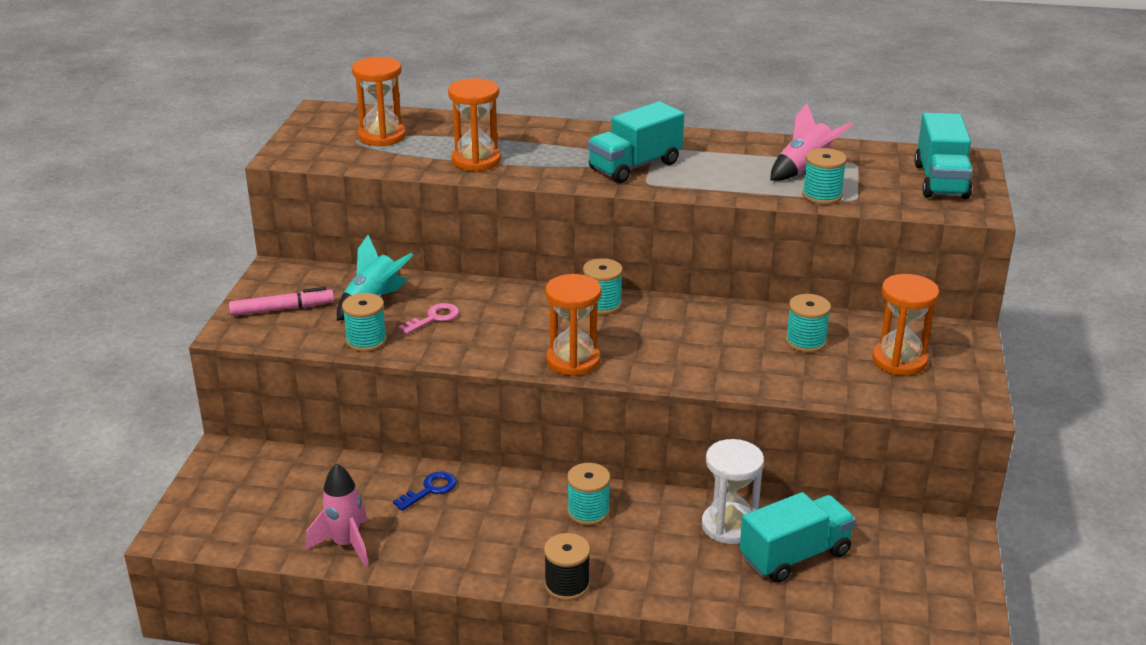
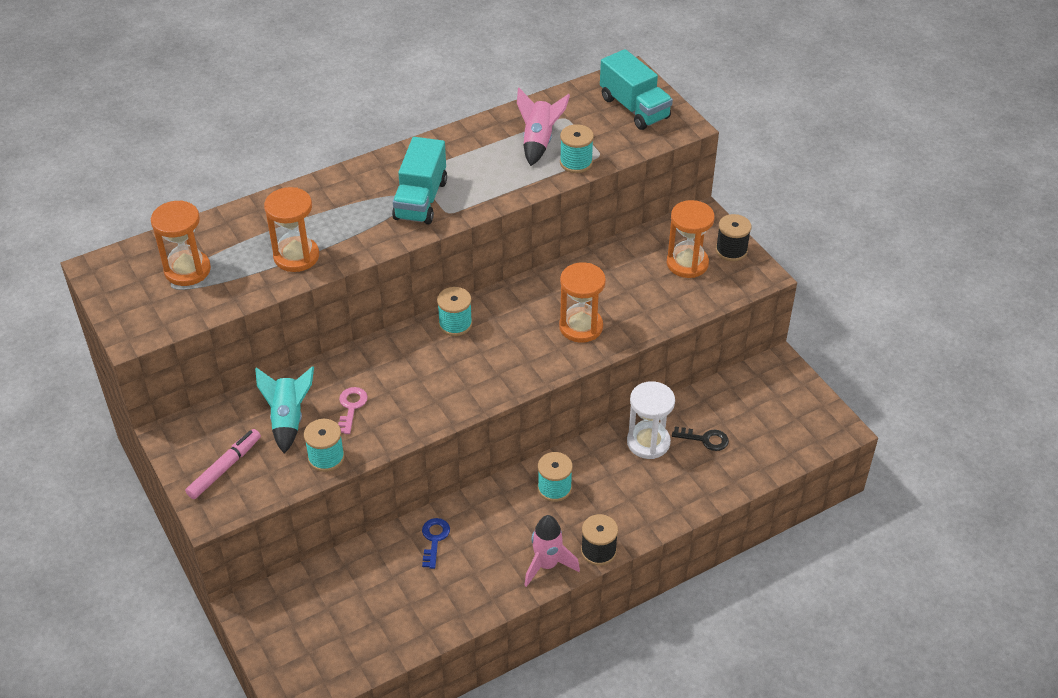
camera: 40 degrees left, 15 degrees up
(346, 544) = (427, 619): pink rocket -> pink rocket (547, 565)
(573, 361) = (490, 386): orange hourglass -> orange hourglass (581, 327)
(795, 556) = (705, 439): turquoise truck -> black key
(806, 342) = (618, 280): turquoise spool -> none
(965, 371) = (731, 250): none -> black spool

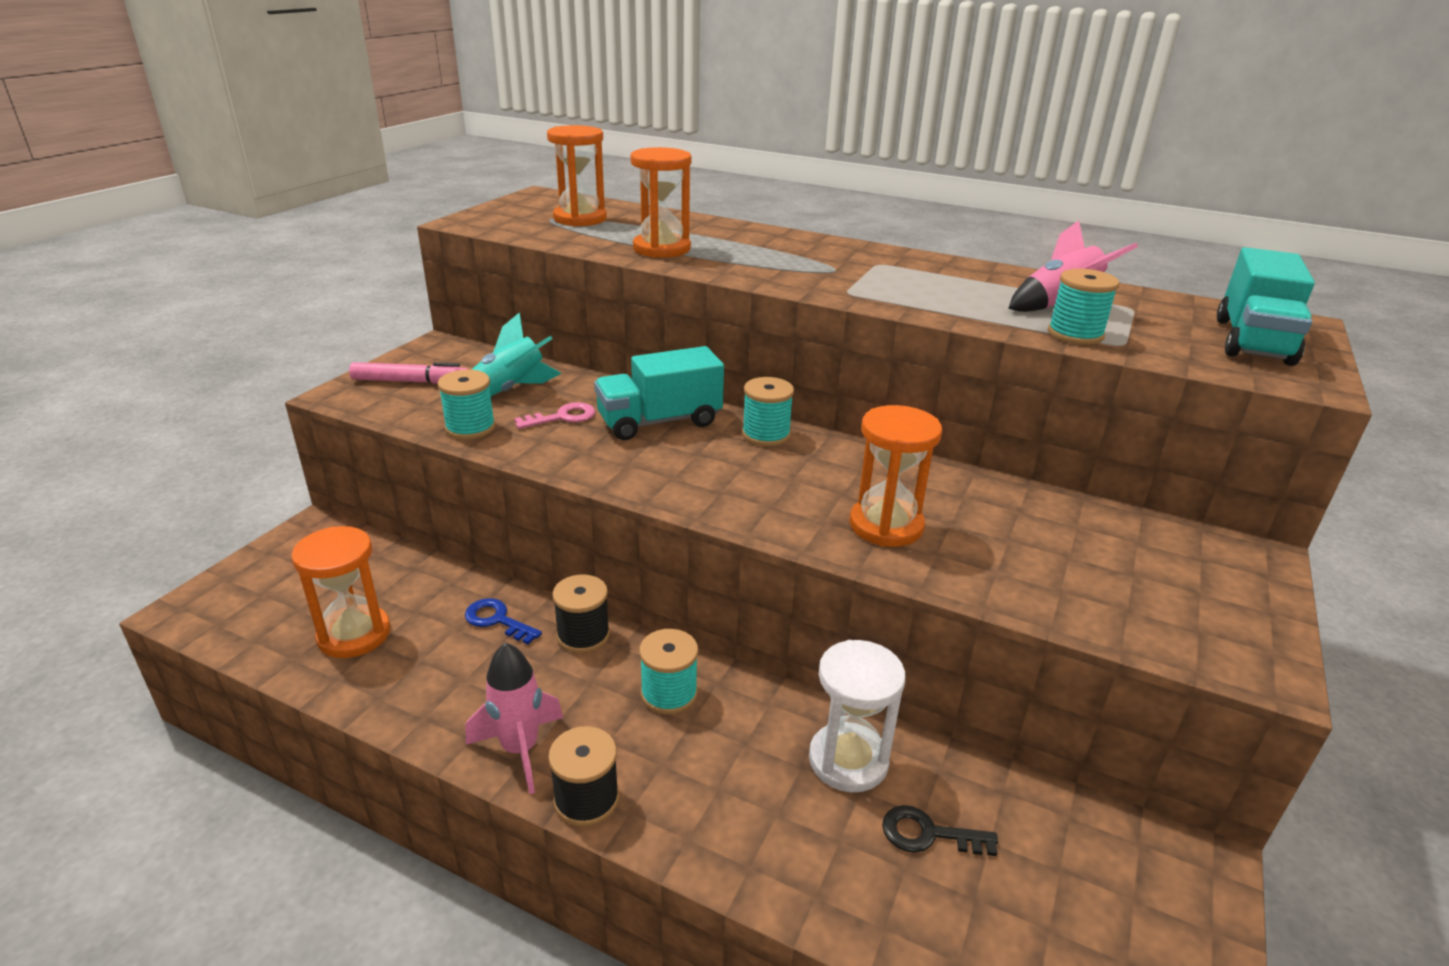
camera: 55 degrees right, 15 degrees down
(421, 200) = (842, 276): turquoise truck -> turquoise truck (659, 421)
(434, 539) = (497, 620): blue key -> blue key turned 120 degrees counterclockwise
(687, 263) = (1147, 576): orange hourglass -> orange hourglass (354, 634)
(705, 439) = (928, 834): black key -> black key turned 120 degrees clockwise
(731, 250) = (1251, 612): black spool -> black spool (583, 635)

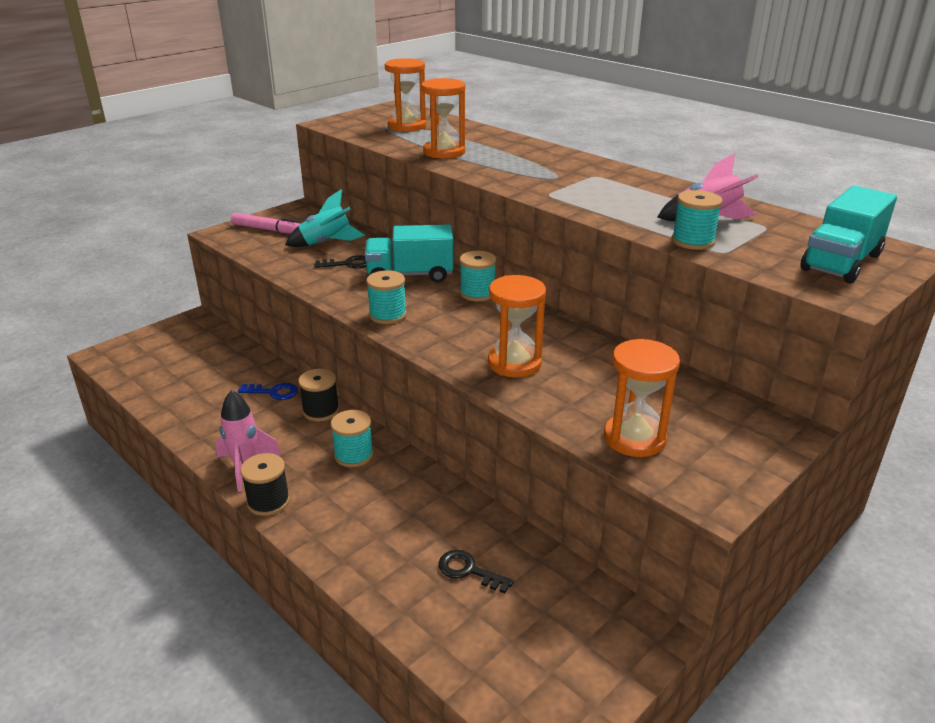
camera: 20 degrees right, 0 degrees up
(354, 634) = (187, 385): orange hourglass -> orange hourglass (634, 438)
(470, 428) = (285, 263): turquoise spool -> turquoise spool (387, 315)
(497, 620) = (273, 392): blue key -> blue key turned 135 degrees clockwise
(562, 417) = (348, 264): pink key -> black key
(848, 760) = (445, 518): white hourglass -> none

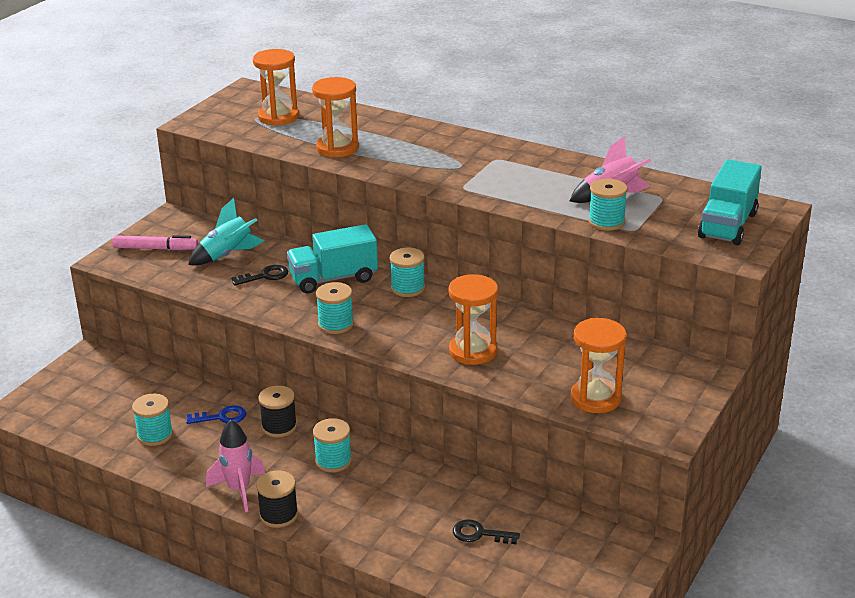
camera: 15 degrees left, 0 degrees up
(204, 398) = (155, 435): none -> turquoise spool

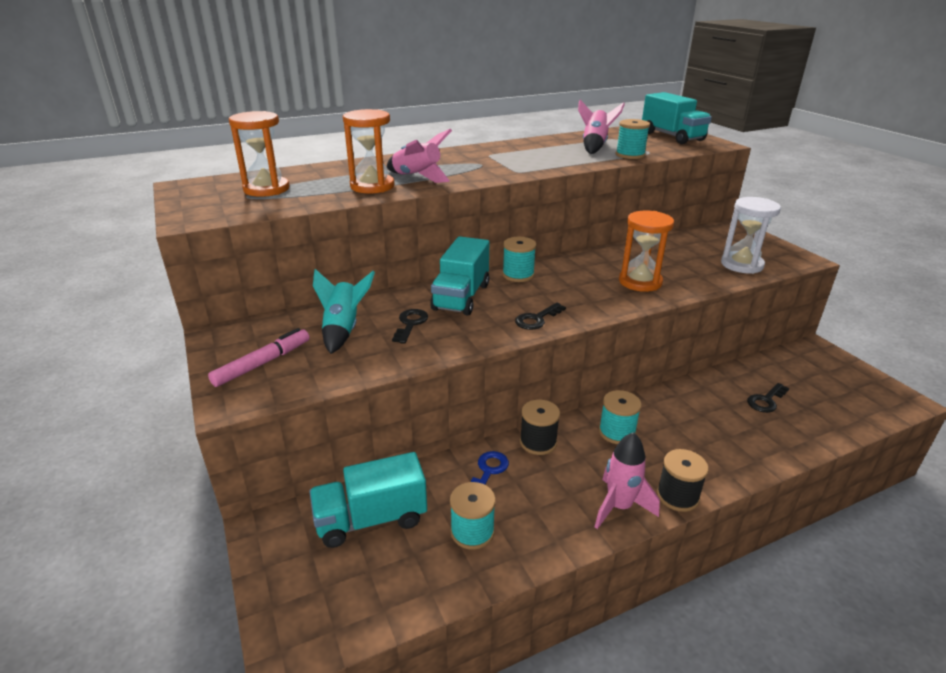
camera: 55 degrees left, 0 degrees up
(130, 391) = (371, 519): none -> turquoise truck
(336, 324) = (537, 319): turquoise spool -> black key
(384, 155) = (417, 177): none -> pink rocket
(595, 398) = (741, 265): orange hourglass -> white hourglass

